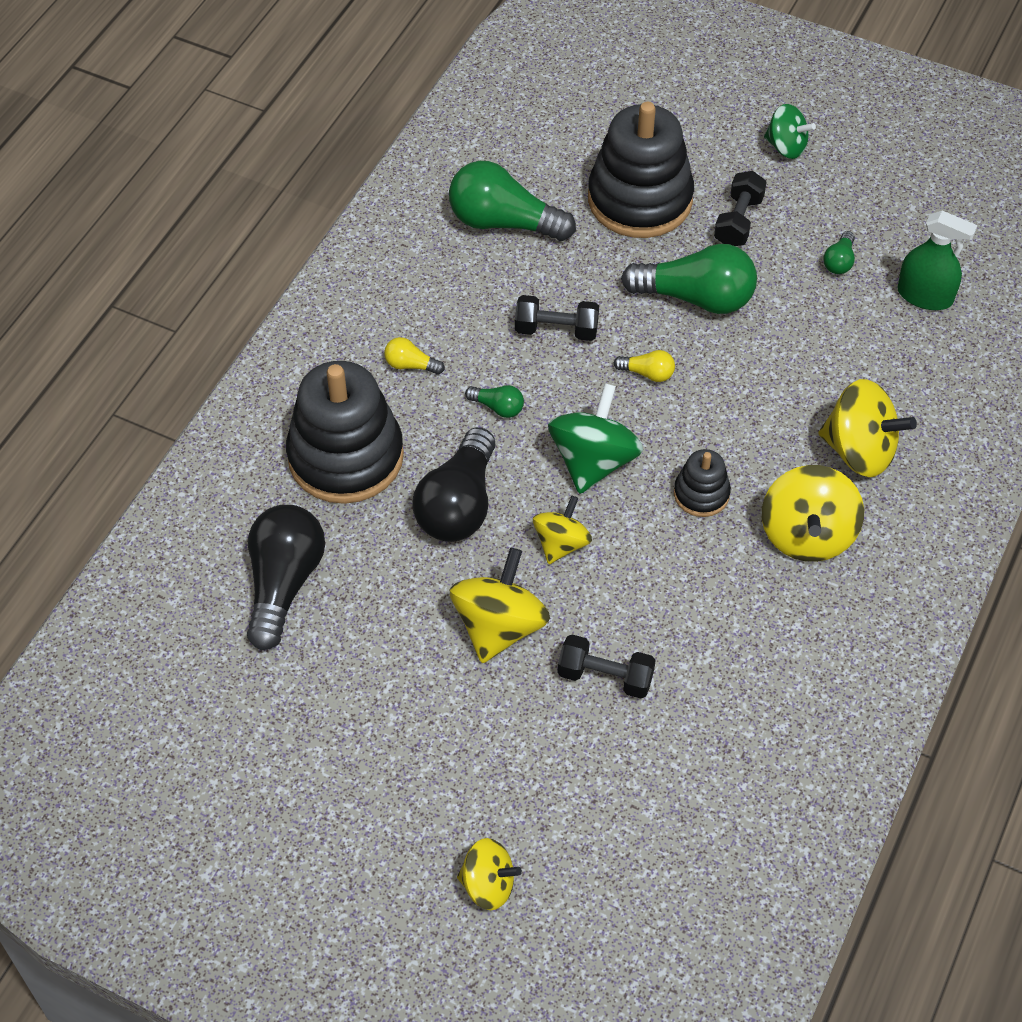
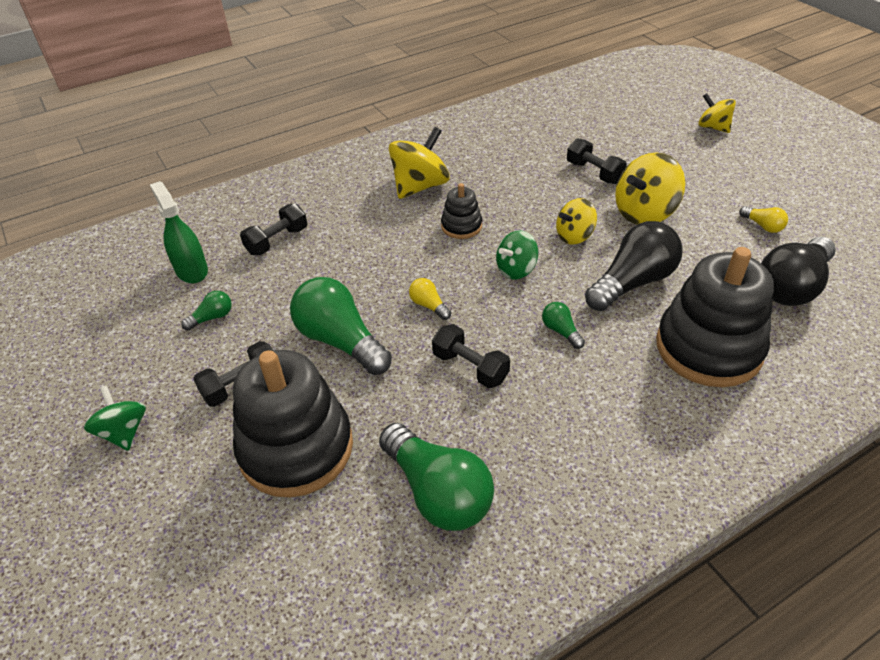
camera: 145 degrees left, 10 degrees down
(410, 365) = (615, 395): yellow light bulb -> yellow light bulb (763, 226)
(593, 461) = (516, 269): green spinning top -> green spinning top, size x0.63
(859, 451) = (343, 210): yellow spinning top -> none
(882, 372) = (277, 241): none -> black dumbbell

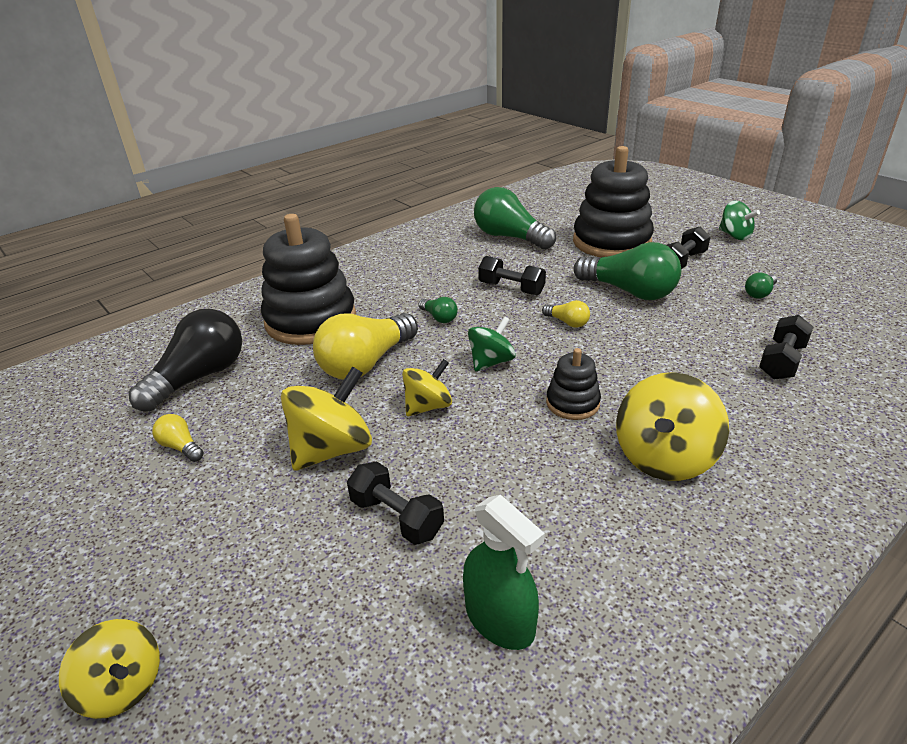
camera: 170 degrees right, 10 degrees down
(191, 270) = (835, 324): green spray bottle -> green spray bottle (499, 619)
(632, 282) = (366, 363): black light bulb -> yellow light bulb

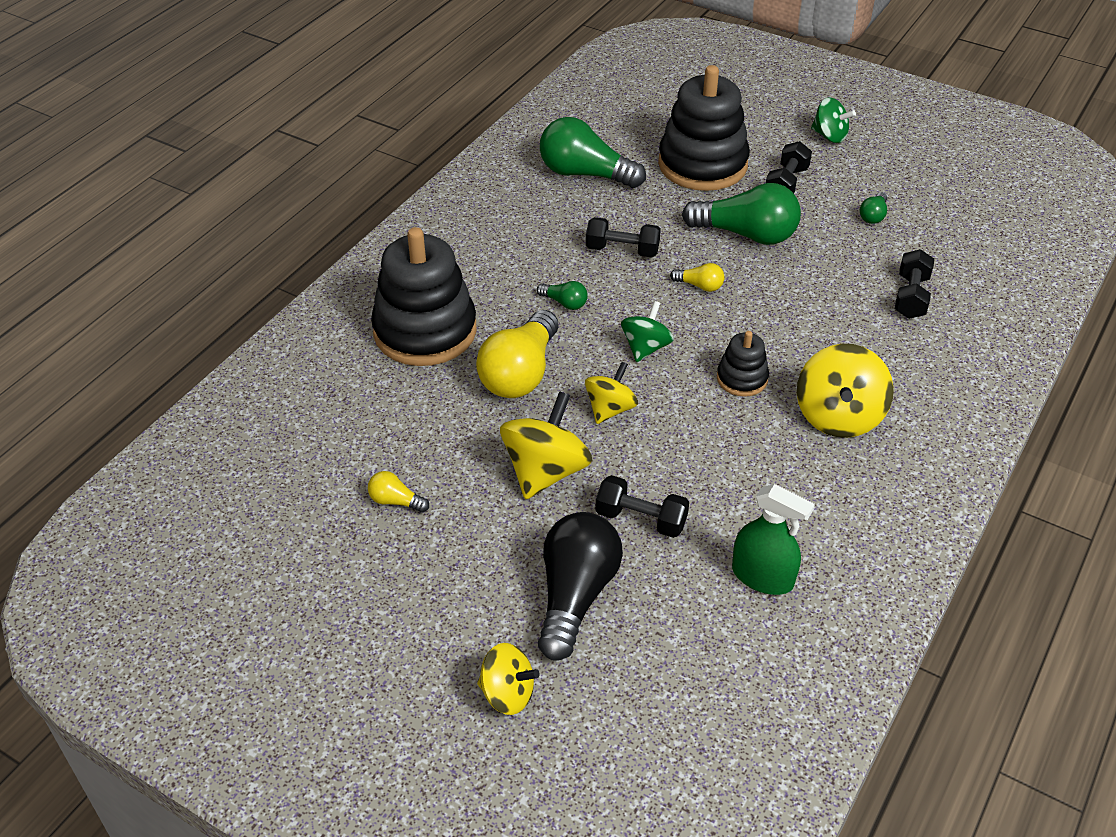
camera: 20 degrees left, 10 degrees up
(199, 377) = (353, 424): black light bulb -> black light bulb (575, 595)

